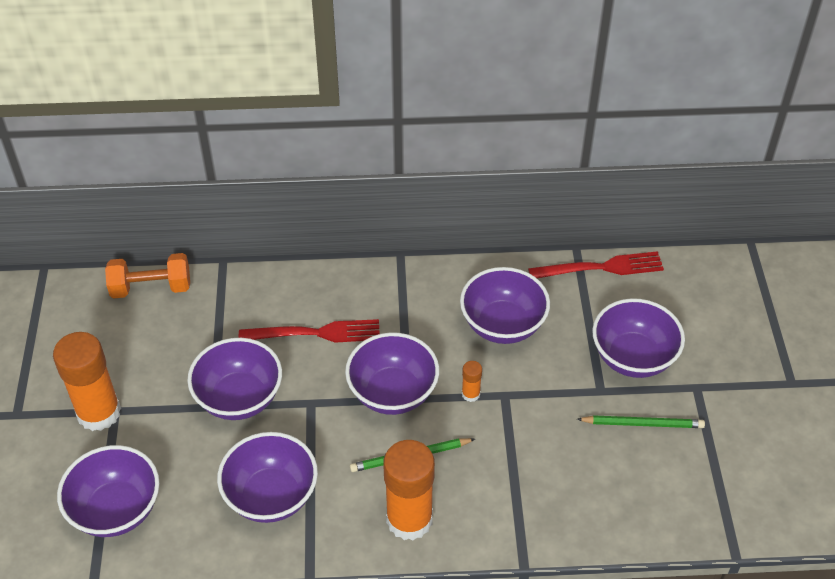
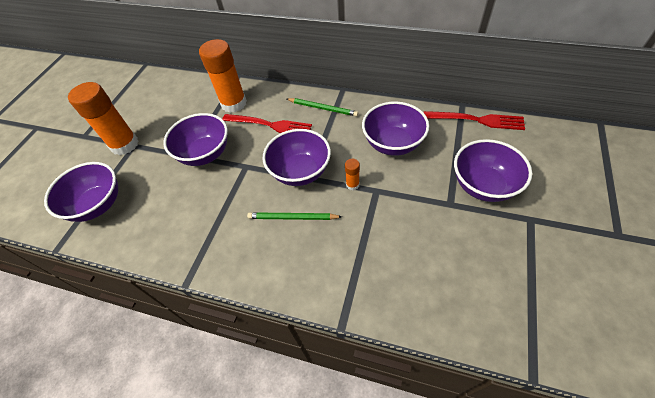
camera: 25 degrees right, 5 degrees up
(151, 288) = (192, 83): orange dumbbell -> none
(271, 496) = (190, 221): purple bowl -> none
(409, 519) = (271, 263): orange glue stick -> orange glue stick (234, 103)
(643, 423) = (477, 237): green pencil -> green pencil (323, 108)

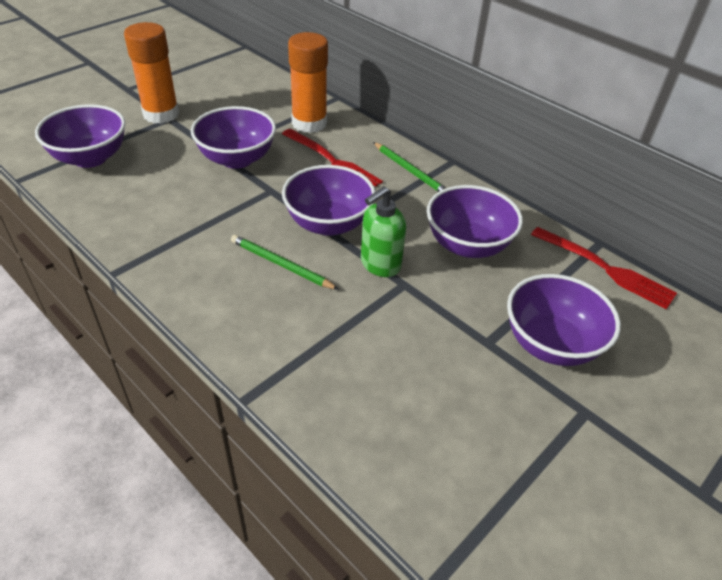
camera: 20 degrees right, 10 degrees down
(352, 184) = (380, 264): orange glue stick -> green soap dispenser

